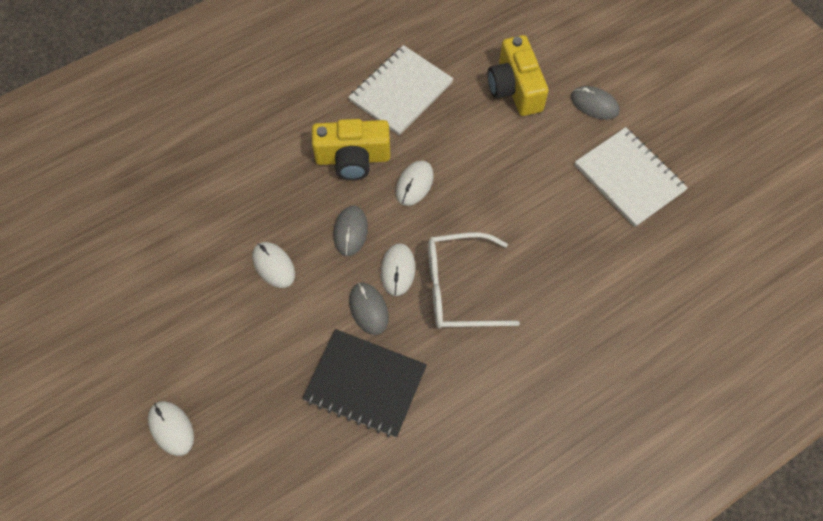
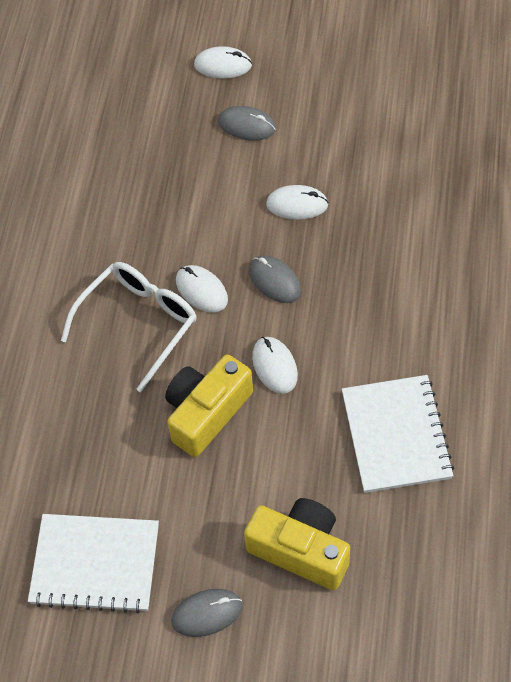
camera: 135 degrees right, 5 degrees down
(353, 158) = (352, 336): yellow camera -> yellow camera (206, 412)
(365, 383) = (129, 201): black notebook -> none
(368, 309) = (188, 245): grey mouse -> grey mouse (247, 126)

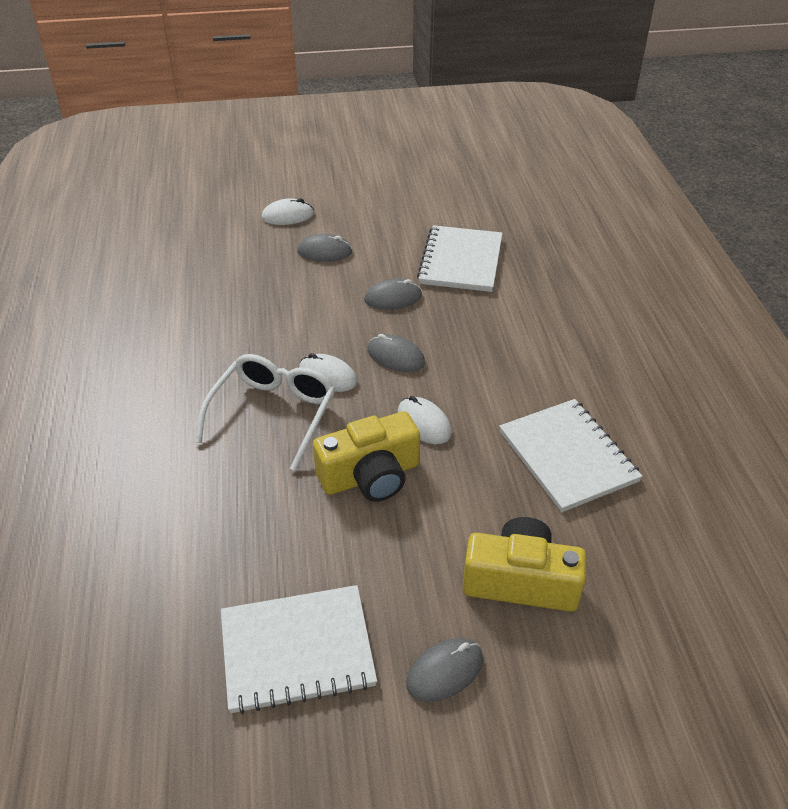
camera: 20 degrees left, 15 degrees down
(206, 412) = (370, 476): yellow camera -> yellow camera turned 135 degrees counterclockwise
(297, 204) = (393, 298): white mouse -> grey mouse
(386, 168) = (461, 261): none -> white notebook

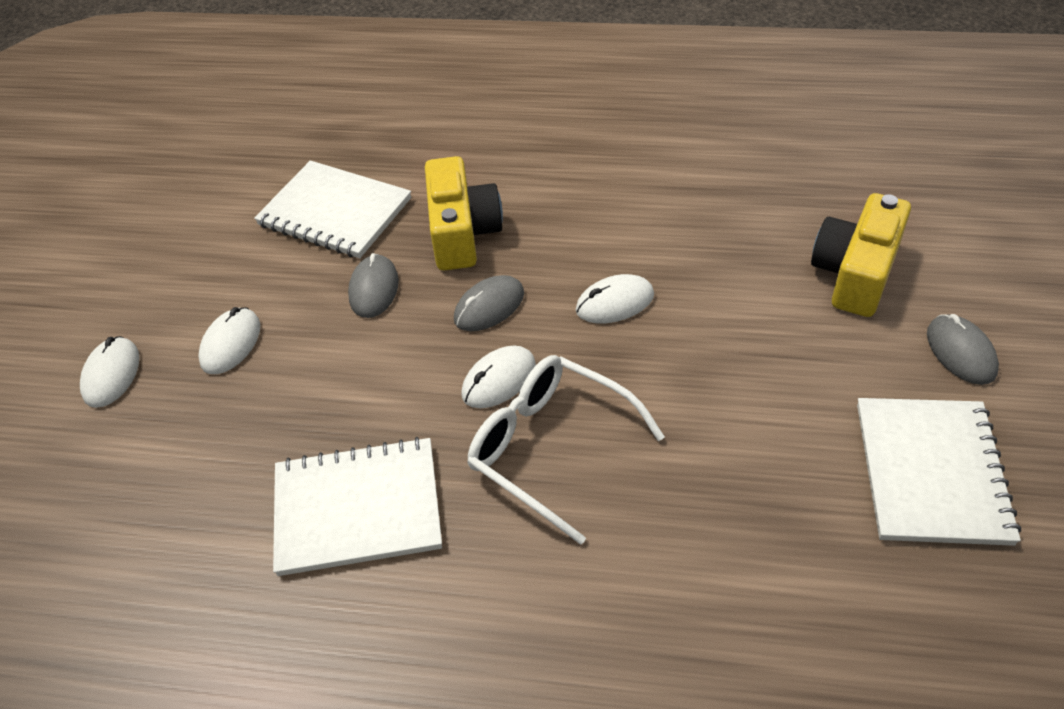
camera: 70 degrees left, 5 degrees up
(325, 252) = (231, 343): grey mouse -> white mouse
(370, 476) = (686, 365): yellow camera -> yellow camera (462, 232)
(567, 456) = (698, 201): white notebook -> white notebook (358, 508)

